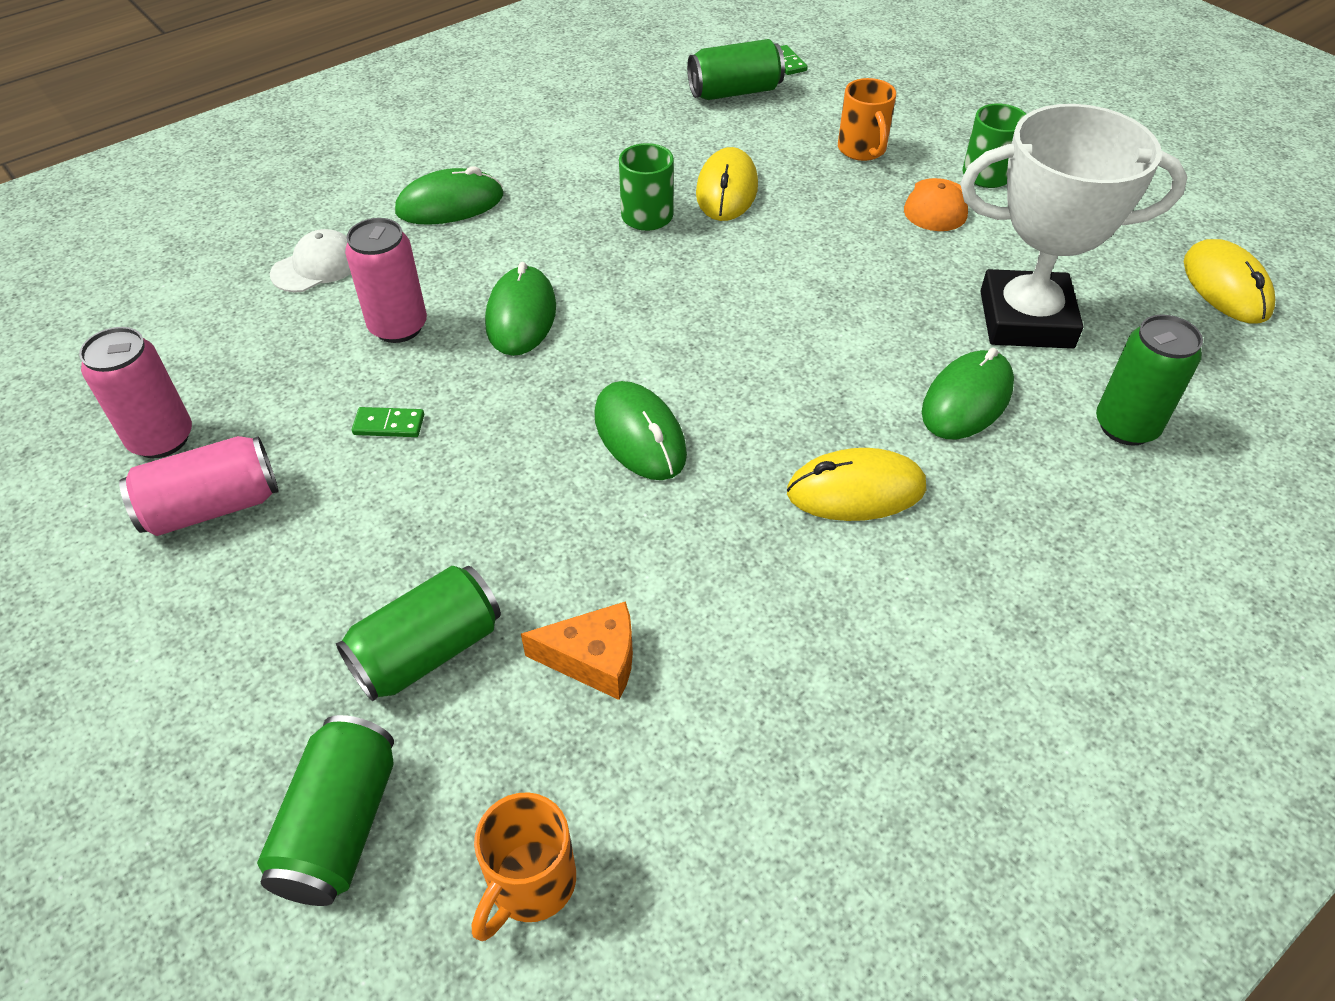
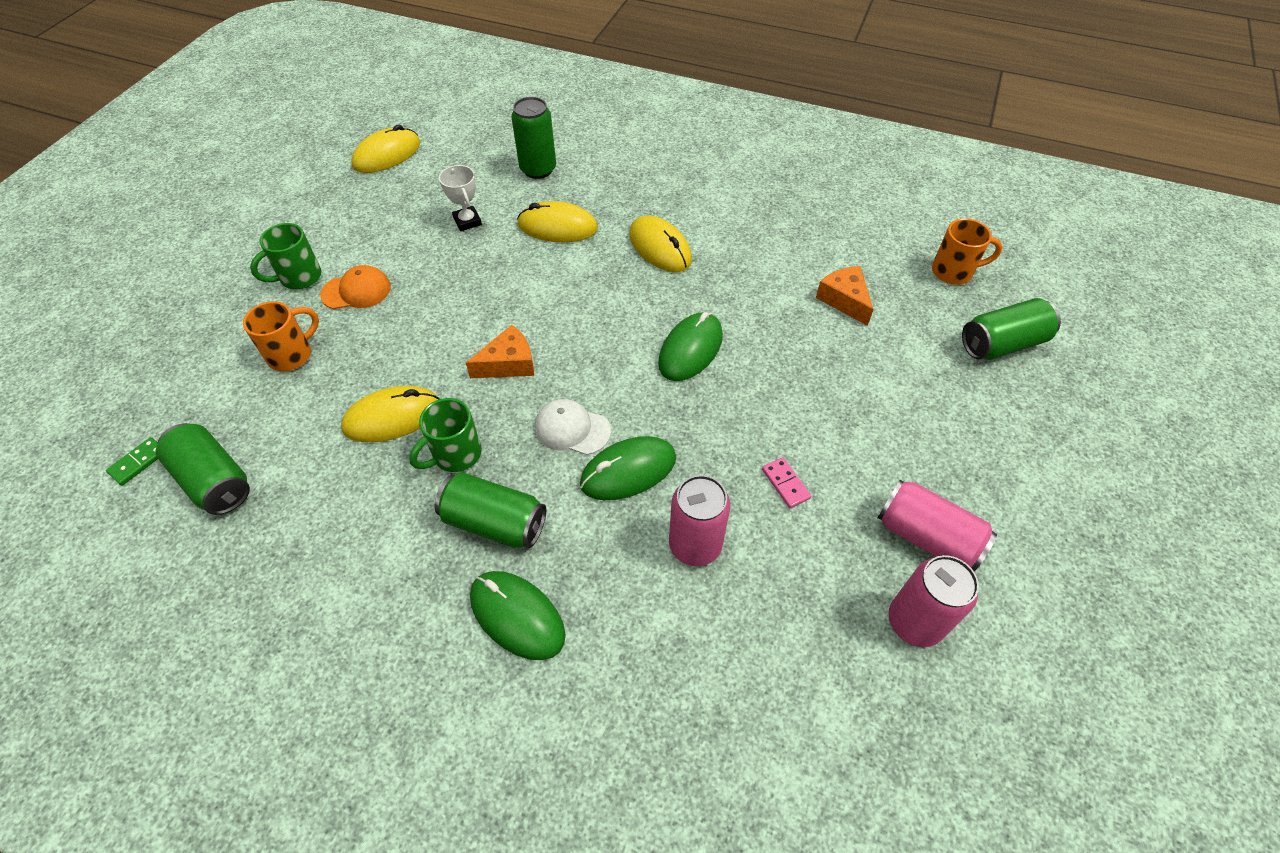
camera: 120 degrees left, 5 degrees up
(316, 266) = (669, 668): white cap -> white cap (572, 429)
(389, 425) = (785, 484): green domino -> pink domino
(427, 651) = (902, 364): green can -> green can (495, 522)
(738, 280) = (508, 363): none -> orange cheese
(966, 400) = (557, 227): green mouse -> yellow mouse
(1026, 319) = (467, 221): white trophy -> white trophy, size x0.41

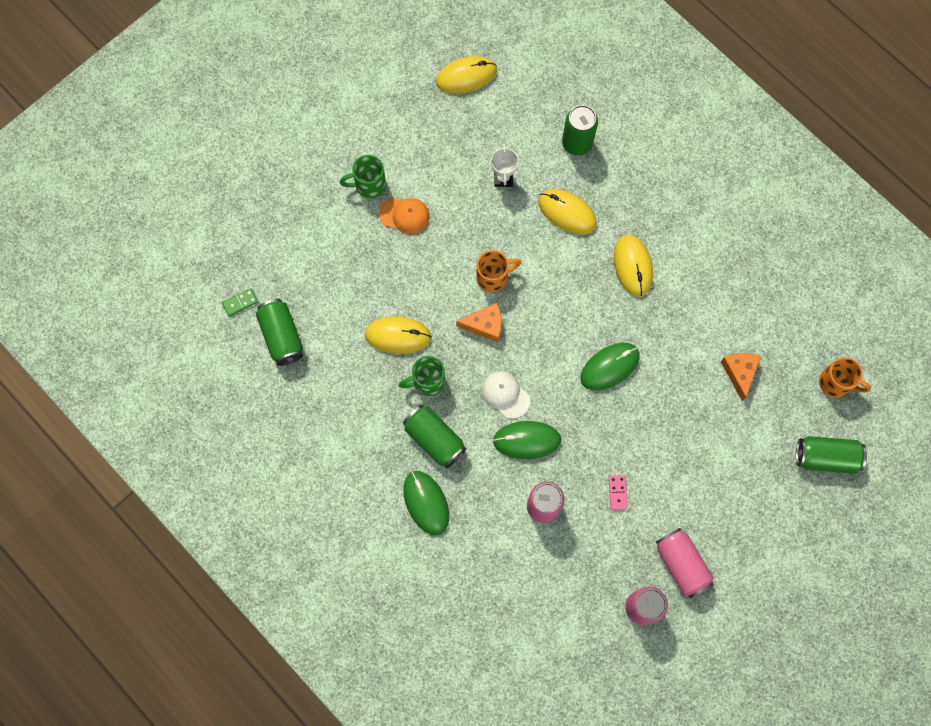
camera: 25 degrees right, 20 degrees up
(292, 354) = (348, 255): orange mug -> orange mug (493, 277)

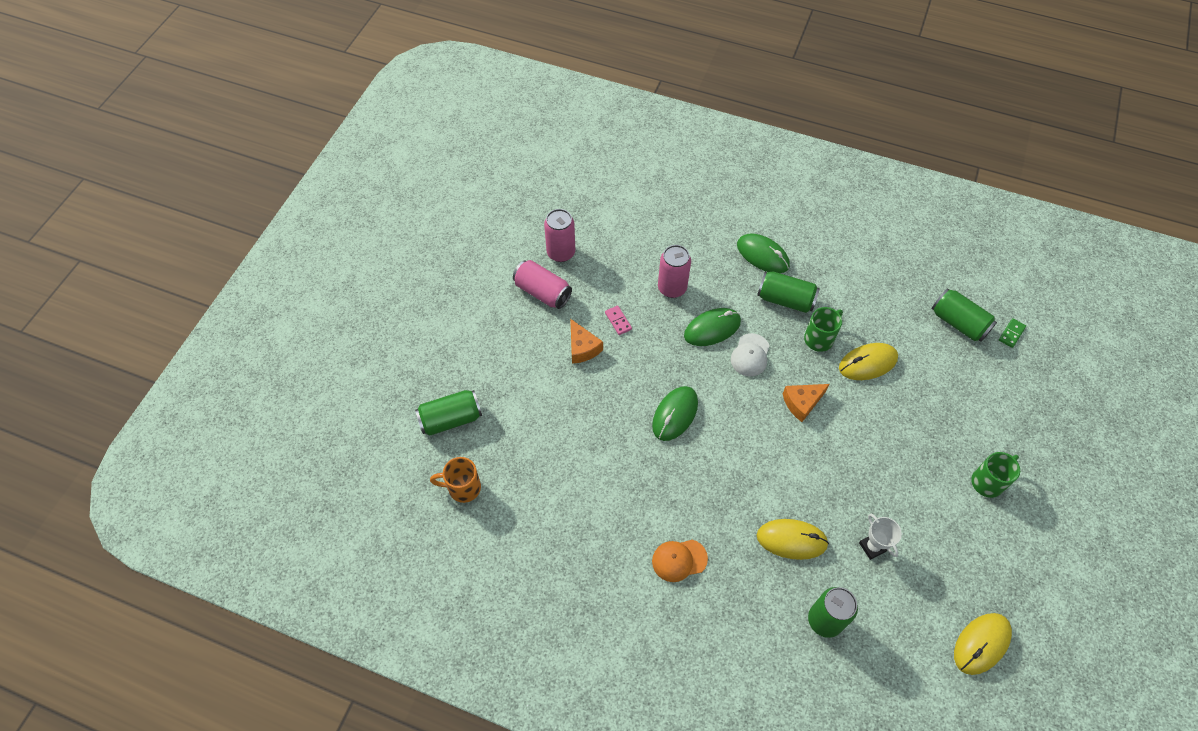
camera: 155 degrees right, 15 degrees down
(404, 215) = (936, 468): orange cap -> orange cap (679, 560)
(493, 277) = (821, 447): orange mug -> none
(505, 395) = (750, 355): white cap -> white cap turned 90 degrees clockwise
(633, 266) = (701, 515): yellow mouse -> none
(739, 372) = (556, 459): orange cheese -> orange cheese (582, 348)

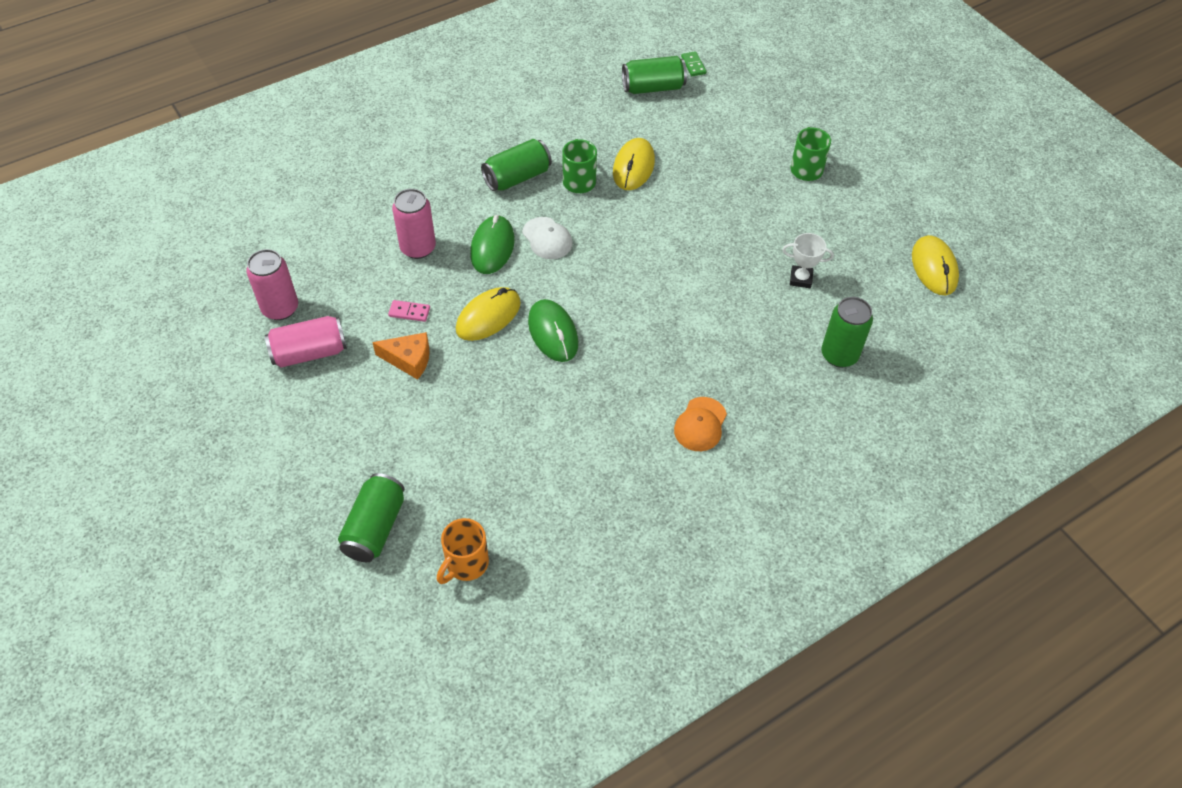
camera: 55 degrees left, 5 degrees down
(762, 255) = (455, 162): green mouse -> none
(791, 540) = (749, 329): yellow mouse -> yellow mouse (488, 316)
(802, 403) = (629, 235): orange cheese -> none

